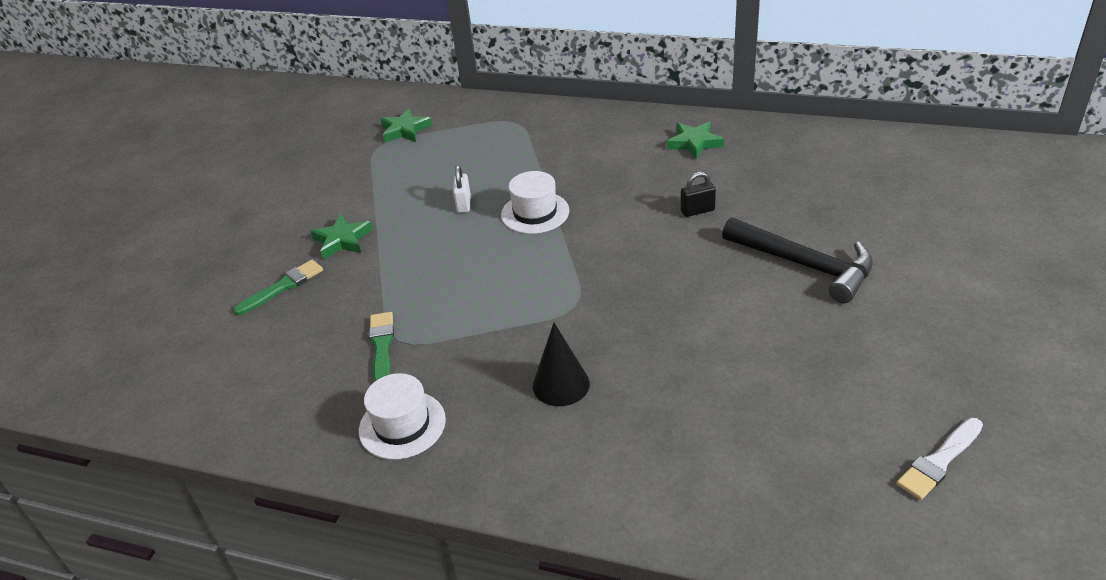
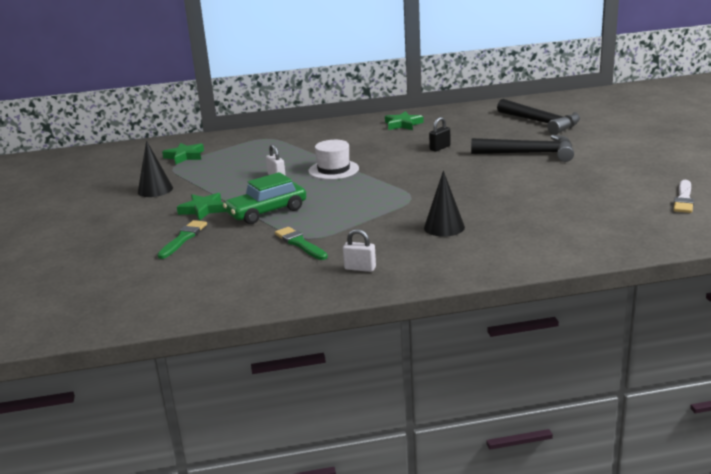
camera: 30 degrees left, 15 degrees down
(328, 184) = (155, 190): none -> black cone
(398, 270) = (267, 212): none -> green car
(402, 425) = (360, 268): white hat -> white padlock
(883, 198) = (541, 122): none -> black hammer

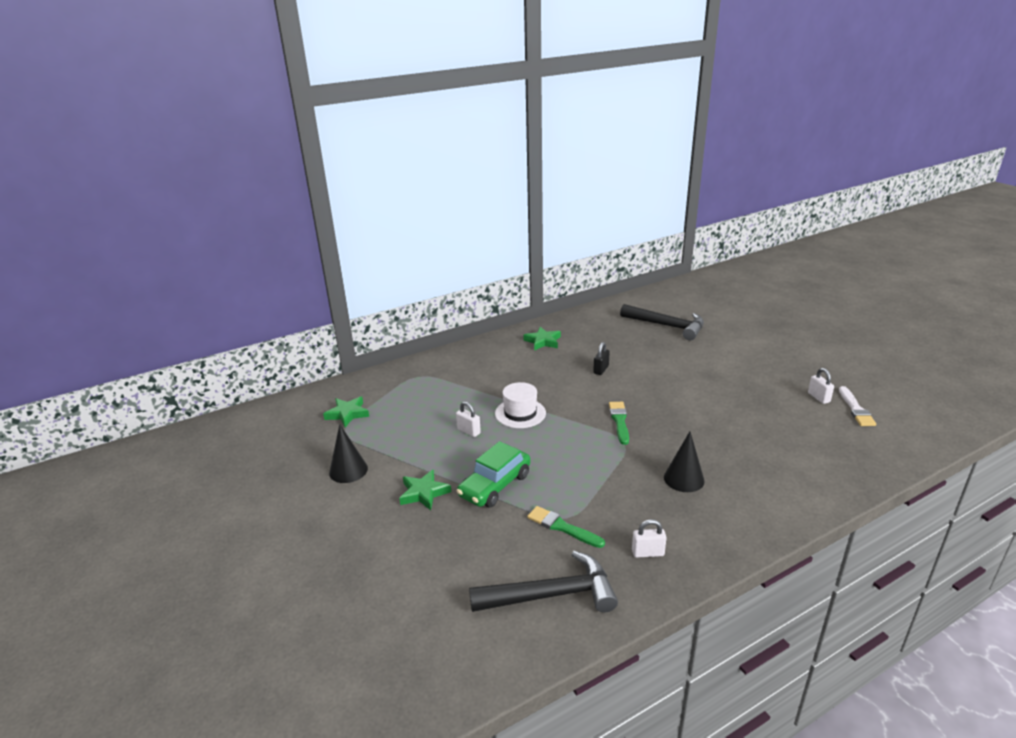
camera: 20 degrees left, 5 degrees up
(183, 238) = (432, 542): green brush -> green brush (619, 421)
(529, 153) = (686, 367): black hammer -> black hammer (551, 595)
(650, 187) = (818, 397): none -> white padlock

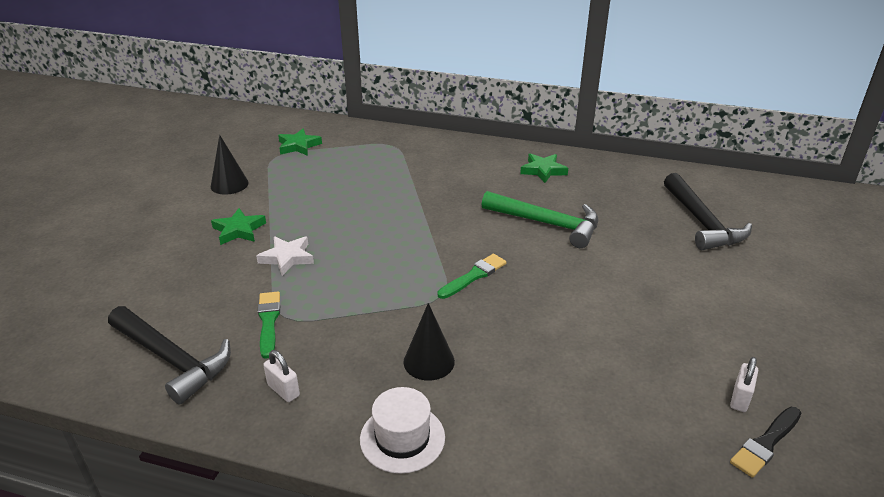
camera: 45 degrees right, 5 degrees up
(468, 431) = (347, 207): white padlock -> none
(495, 485) = (287, 258): green car -> white star
(520, 413) = (408, 217): white hat -> white hat (402, 438)
(601, 370) = (547, 223): black padlock -> green hammer
(855, 409) = (766, 443): white brush -> black brush

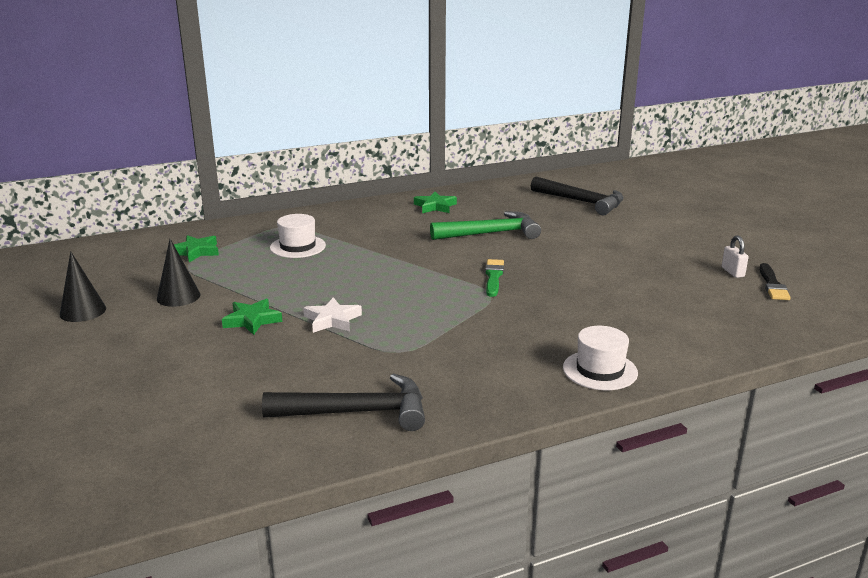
camera: 40 degrees left, 10 degrees down
(268, 321) = (392, 359): green brush -> none
(283, 390) = (479, 387): white padlock -> none
(370, 170) = (297, 247): none -> white hat
(429, 361) = (546, 329): black cone -> black cone (83, 311)

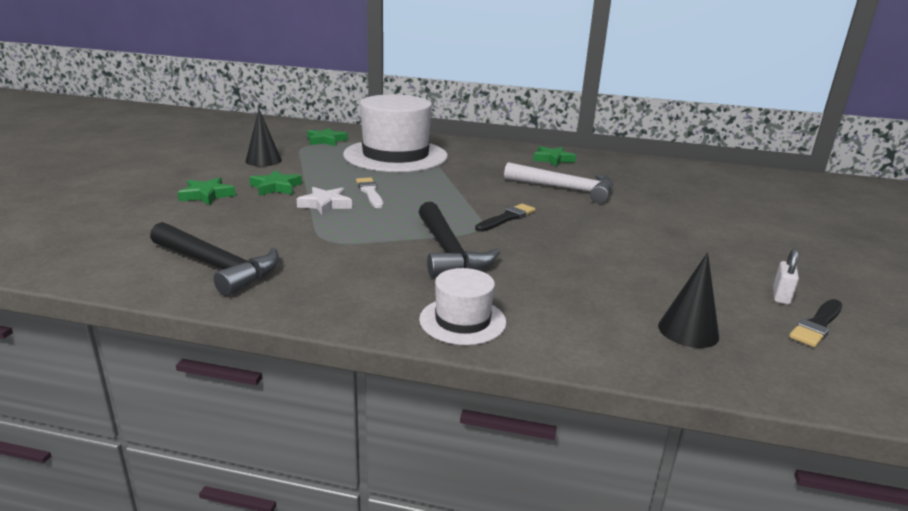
camera: 35 degrees right, 0 degrees up
(83, 311) = (199, 152): black cone -> black cone (688, 331)
(202, 354) = (207, 195): none -> green star
(297, 247) = (395, 155): white hat -> white hat, size x2.11
(347, 293) = (370, 192): none -> white brush
(490, 233) = (565, 189): green hammer -> white hammer
(493, 277) = (507, 218): green brush -> black brush
(581, 202) = (703, 191): black hammer -> black hammer (448, 251)

